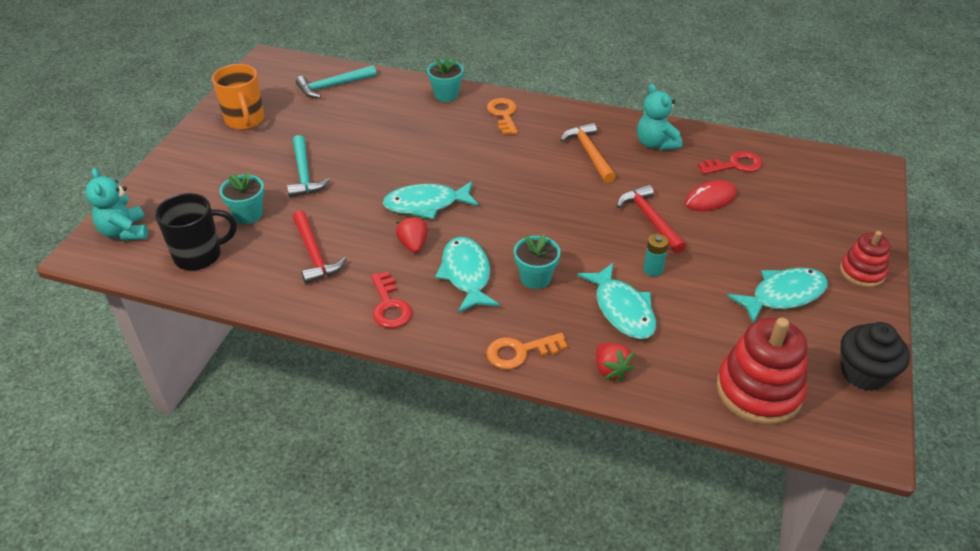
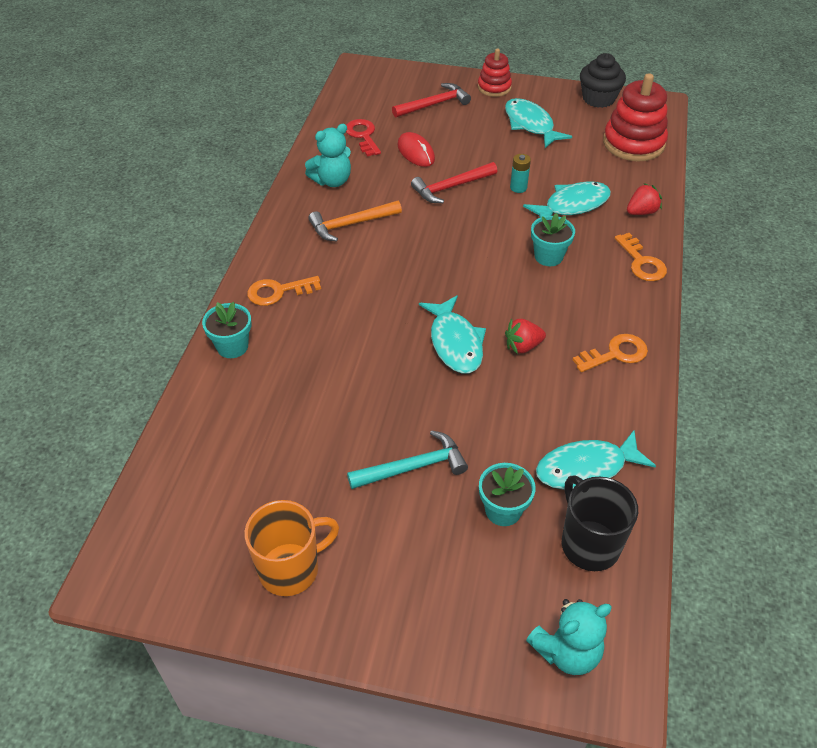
camera: 95 degrees left, 5 degrees up
(314, 254) = (558, 428): red hammer -> red hammer (434, 104)
(333, 86) = (201, 473): turquoise hammer -> none
(389, 305) = (615, 354): red key -> orange key
(466, 275) = (556, 303): turquoise fish -> turquoise fish (586, 469)

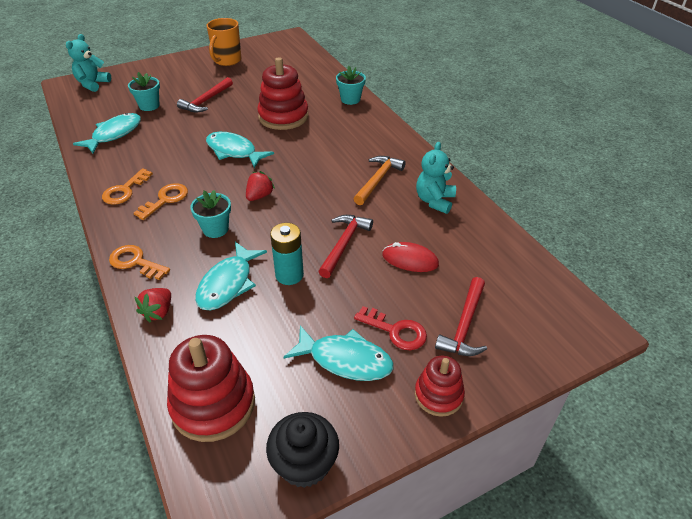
camera: 140 degrees right, 5 degrees down
(278, 292) = (364, 128): orange key -> orange key (165, 200)
(345, 366) = (283, 117): none -> red stacking toy
(363, 136) = (471, 250): red key -> red key (395, 331)
(413, 467) = (206, 101): turquoise hammer -> red hammer
(518, 187) = (289, 275): turquoise battery -> turquoise battery, size x1.57
(523, 346) = (190, 168): red strawberry -> red strawberry (259, 196)
(589, 544) = (99, 112): black mug -> none

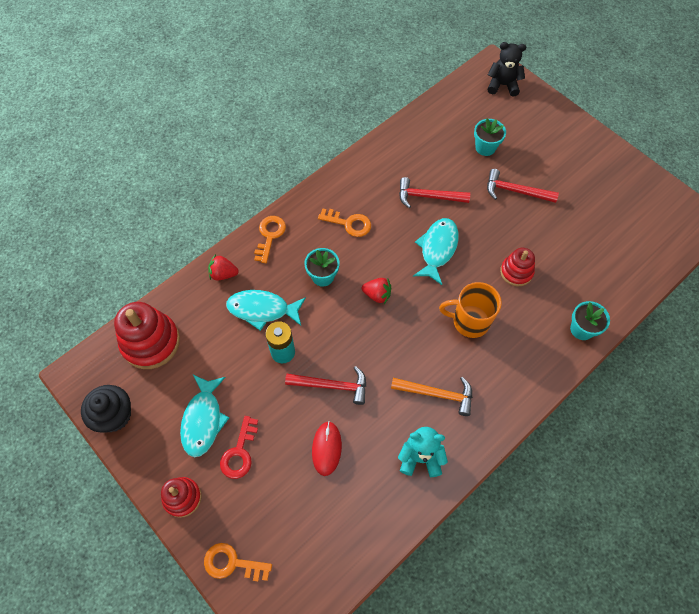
camera: 75 degrees right, 20 degrees up
(93, 84) = (502, 85): turquoise teddy bear -> black teddy bear
(114, 134) = (427, 142): turquoise fish -> none
(125, 190) = (351, 188): orange key -> orange key (232, 563)
(227, 60) = (607, 177): orange mug -> orange mug (469, 321)
(283, 117) = (516, 272): red stacking toy -> red stacking toy, size x0.59
(464, 325) = (257, 509): red hammer -> red hammer (428, 196)

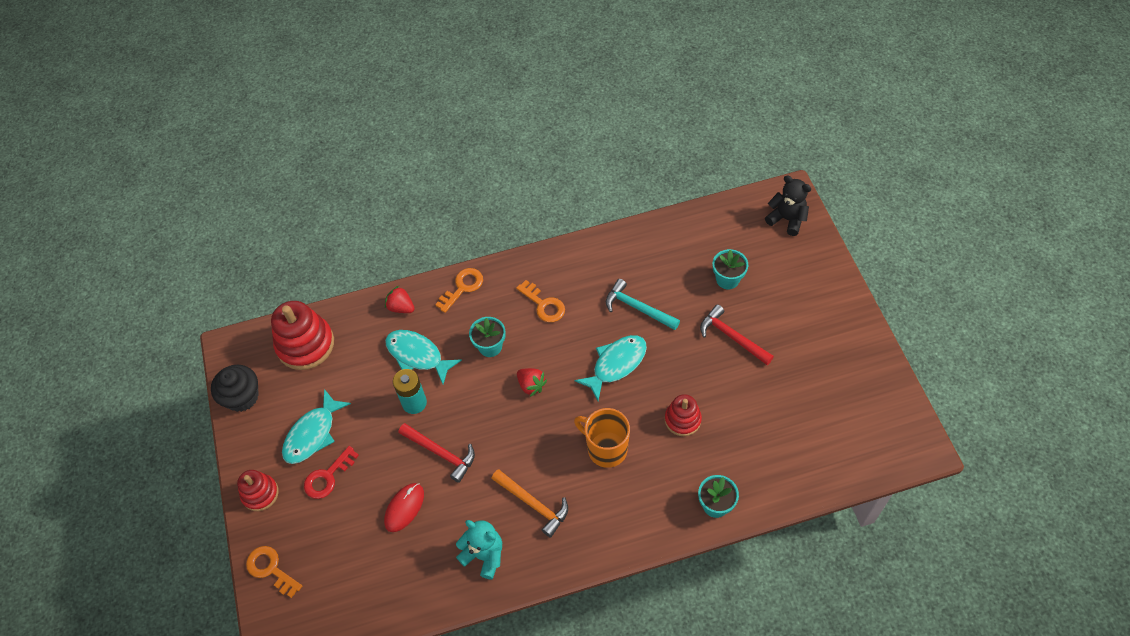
camera: 30 degrees right, 5 degrees down
(428, 196) = (637, 308): red hammer -> turquoise hammer

